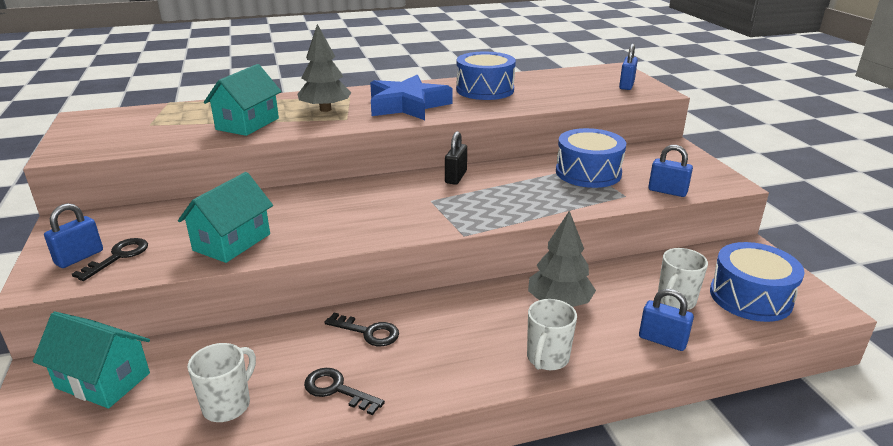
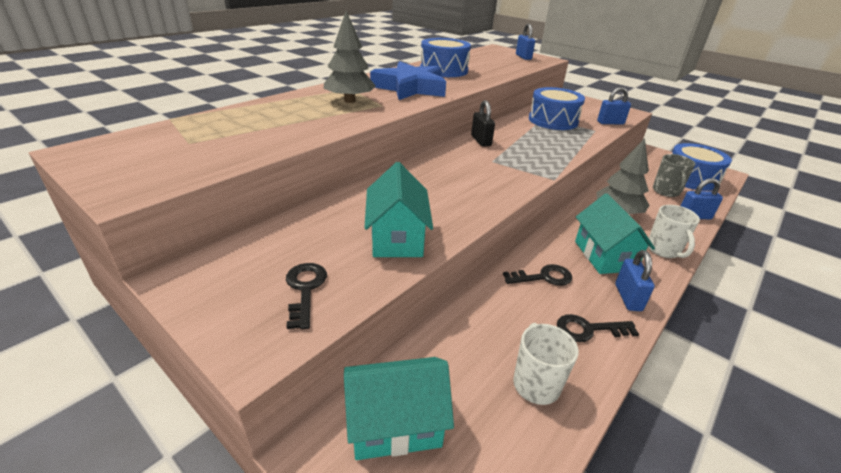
camera: 35 degrees left, 5 degrees up
(79, 257) = (259, 306): blue padlock -> blue padlock (628, 297)
(247, 124) = (300, 124): turquoise house -> turquoise house (604, 256)
(675, 301) = (666, 192): white mug -> grey mug

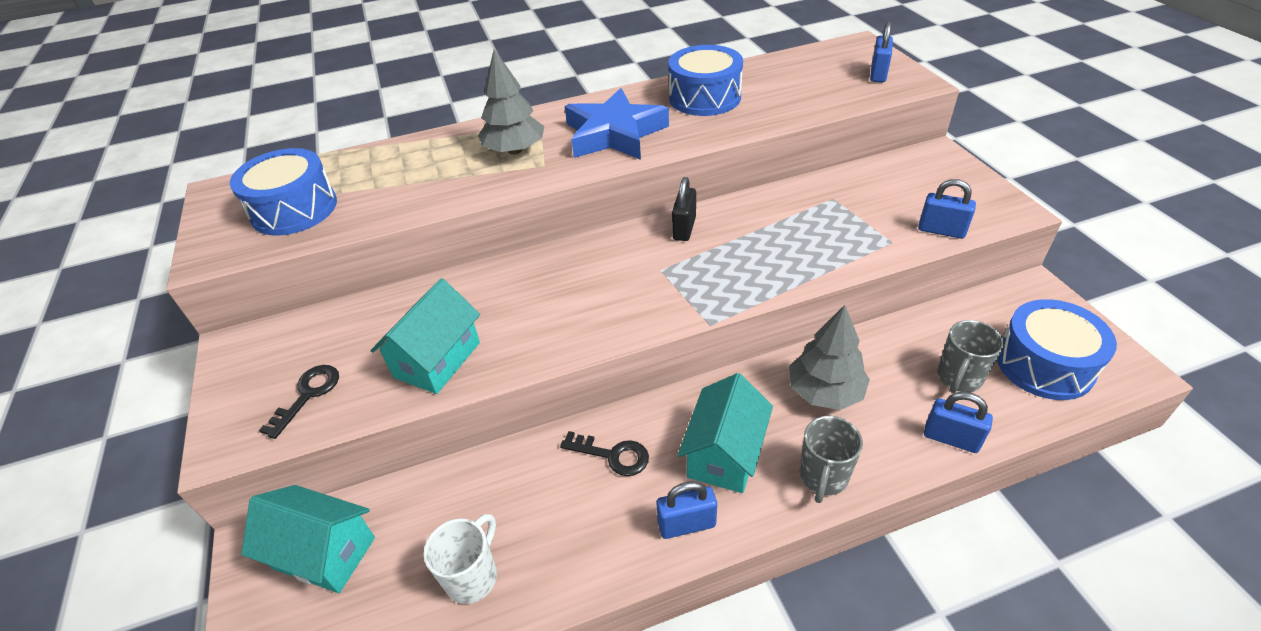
camera: 35 degrees right, 10 degrees up
(553, 120) = (842, 207): blue drum -> blue drum (294, 209)
(588, 329) = (592, 543): black key -> none
(628, 297) = (686, 524): blue padlock -> blue padlock turned 45 degrees clockwise
(663, 250) = (823, 477): white mug -> grey mug

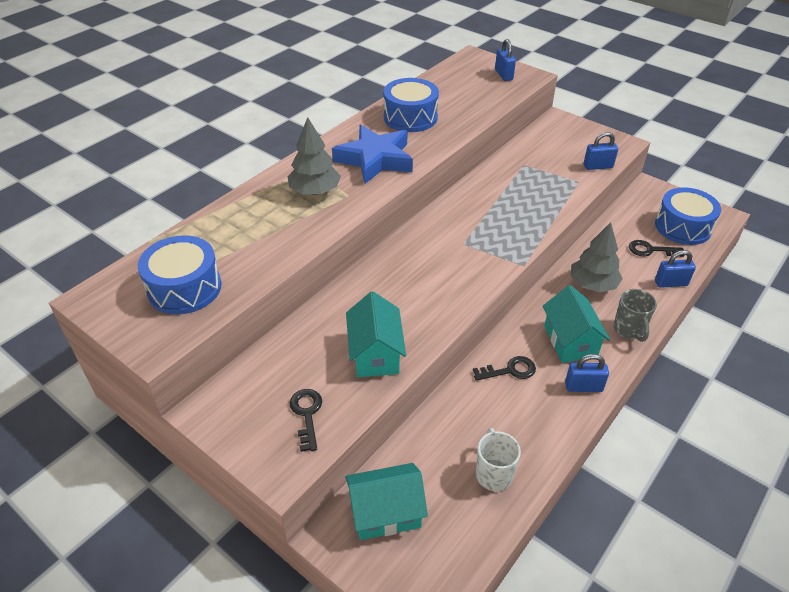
camera: 35 degrees left, 0 degrees up
(684, 228) = (453, 212): black padlock -> none
(686, 524) = (583, 387): blue padlock -> blue padlock turned 45 degrees clockwise
(958, 378) = (650, 250): grey mug -> black key

